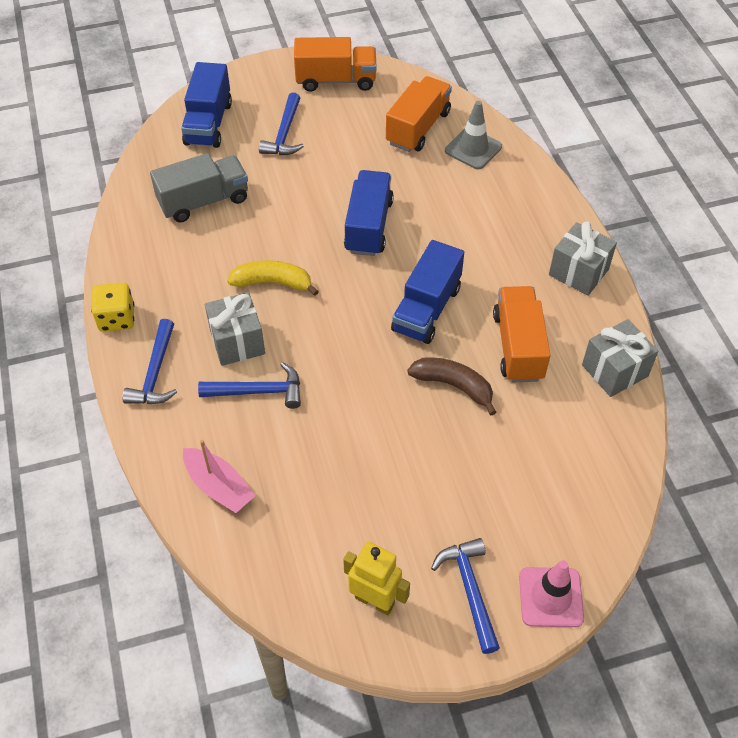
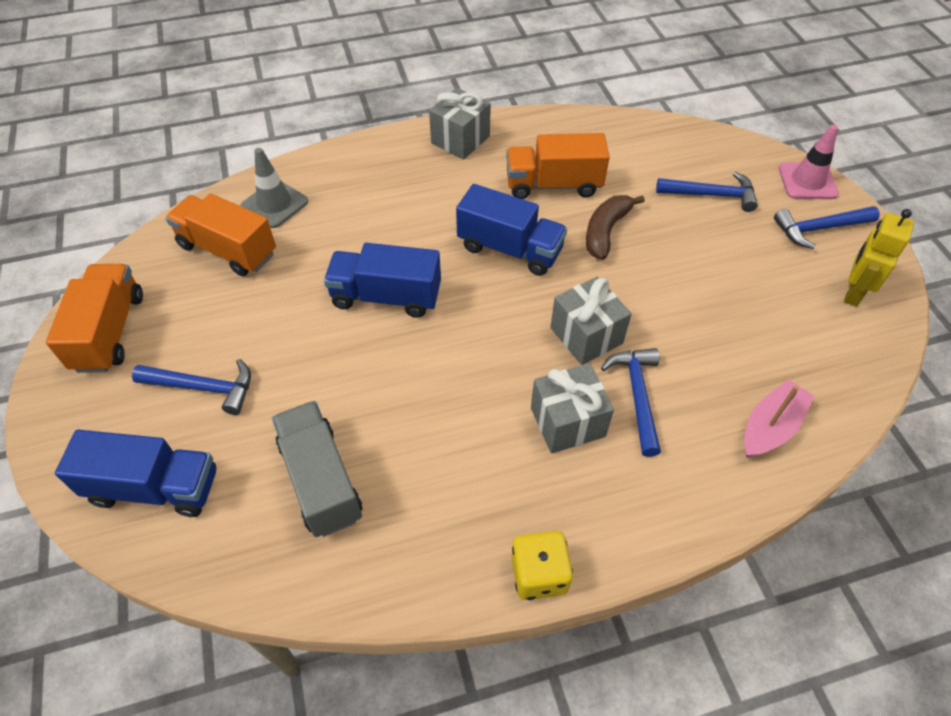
camera: 90 degrees left, 0 degrees up
(155, 373) = (625, 512): blue hammer -> blue hammer (711, 195)
(273, 283) = (473, 389): yellow banana -> none
(614, 370) = (574, 128): grey gift -> grey gift (586, 335)

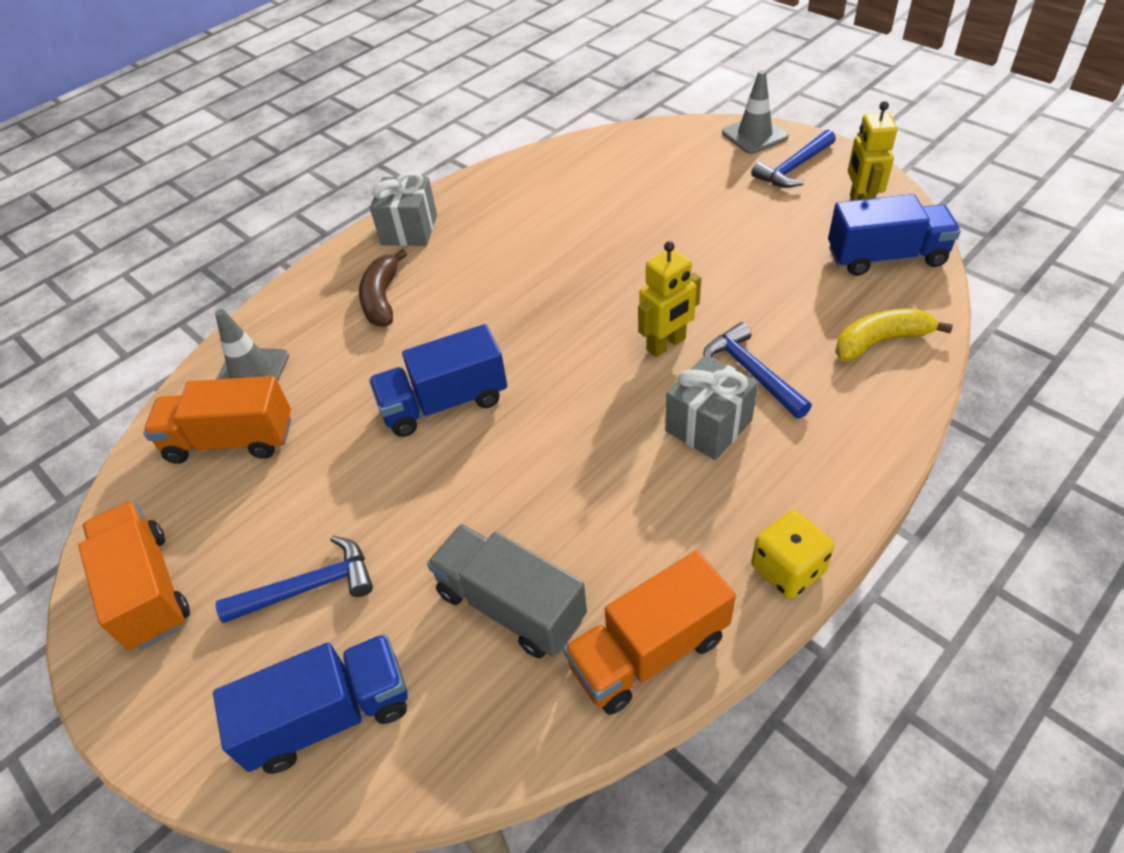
camera: 25 degrees left, 5 degrees down
(510, 249) = (535, 304): blue truck -> blue truck (886, 257)
(553, 185) = (533, 231): orange truck -> orange truck (648, 651)
(586, 335) = (666, 344): grey gift -> yellow robot
(606, 231) = (614, 249): brown banana -> brown banana (382, 299)
(711, 195) = (683, 179): blue hammer -> none
(770, 427) = (880, 341): pink boat -> yellow banana
(807, 181) = (754, 135): pink traffic cone -> grey traffic cone

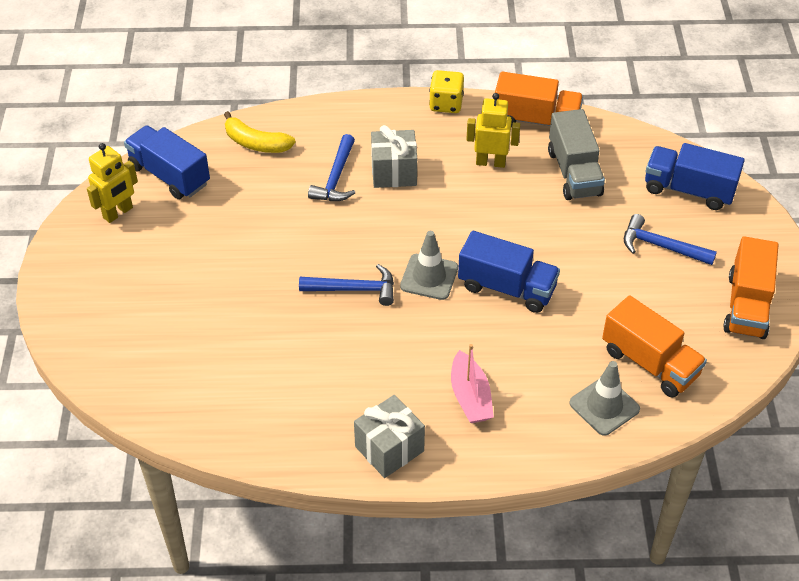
camera: 140 degrees left, 0 degrees up
(382, 299) = (470, 397): brown banana -> pink boat
(666, 344) = (352, 224): yellow robot -> yellow robot (490, 162)
(754, 135) = (63, 317): grey traffic cone -> grey traffic cone (429, 277)
(793, 168) = (96, 269): blue hammer -> blue hammer (354, 289)

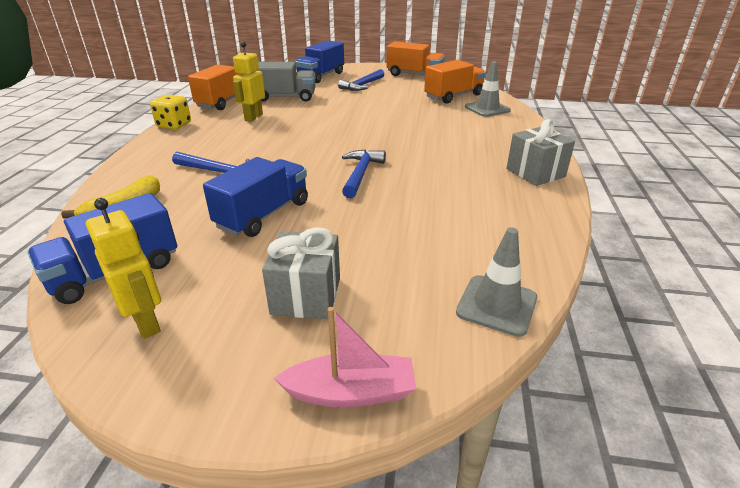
camera: 80 degrees left, 15 degrees down
(394, 172) = (233, 148): grey gift -> grey gift (306, 296)
(429, 277) = (359, 145): grey traffic cone -> grey traffic cone (496, 305)
(470, 397) = (481, 142): pink boat -> pink boat (351, 392)
(507, 288) = (380, 123): blue truck -> blue truck (263, 215)

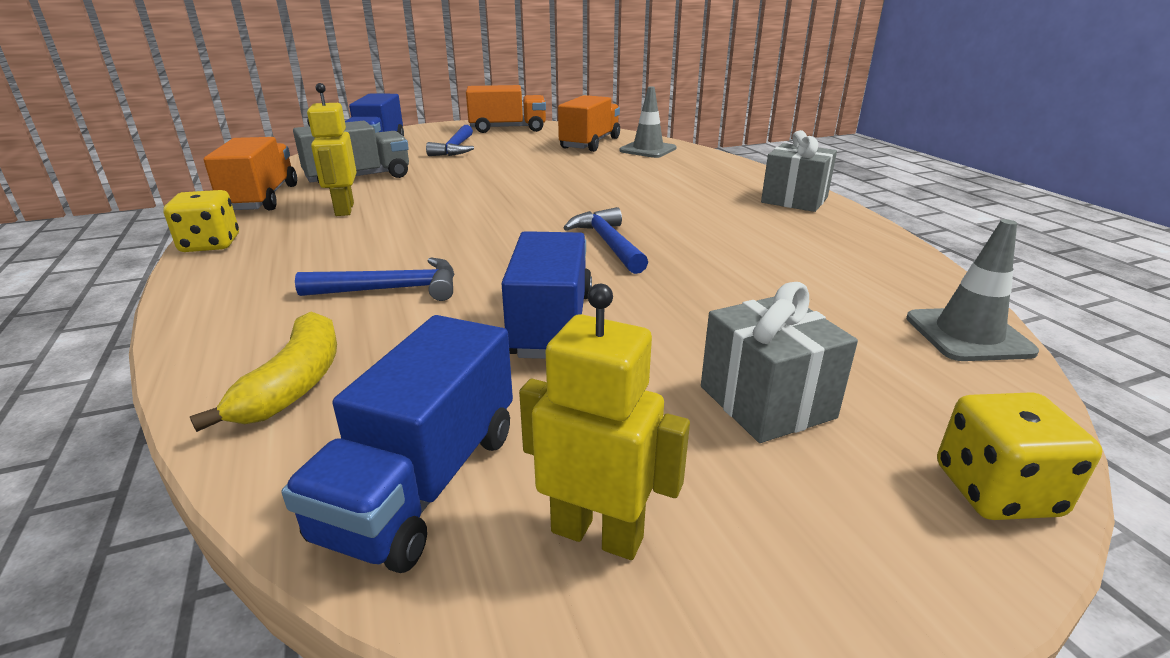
camera: 30 degrees left, 5 degrees down
(351, 392) = (996, 490): pink boat -> yellow dice

